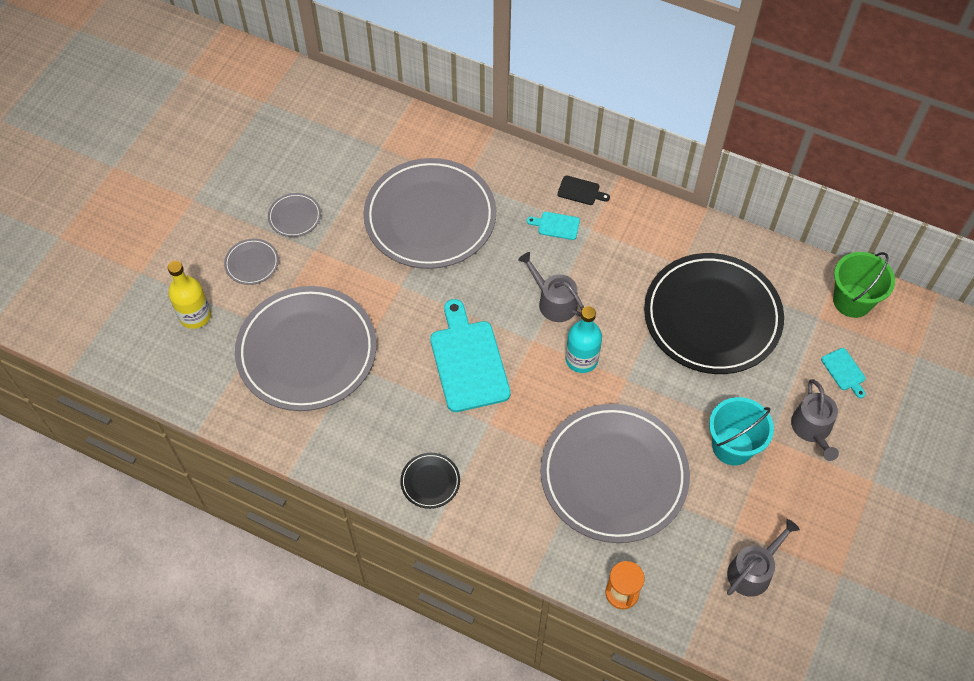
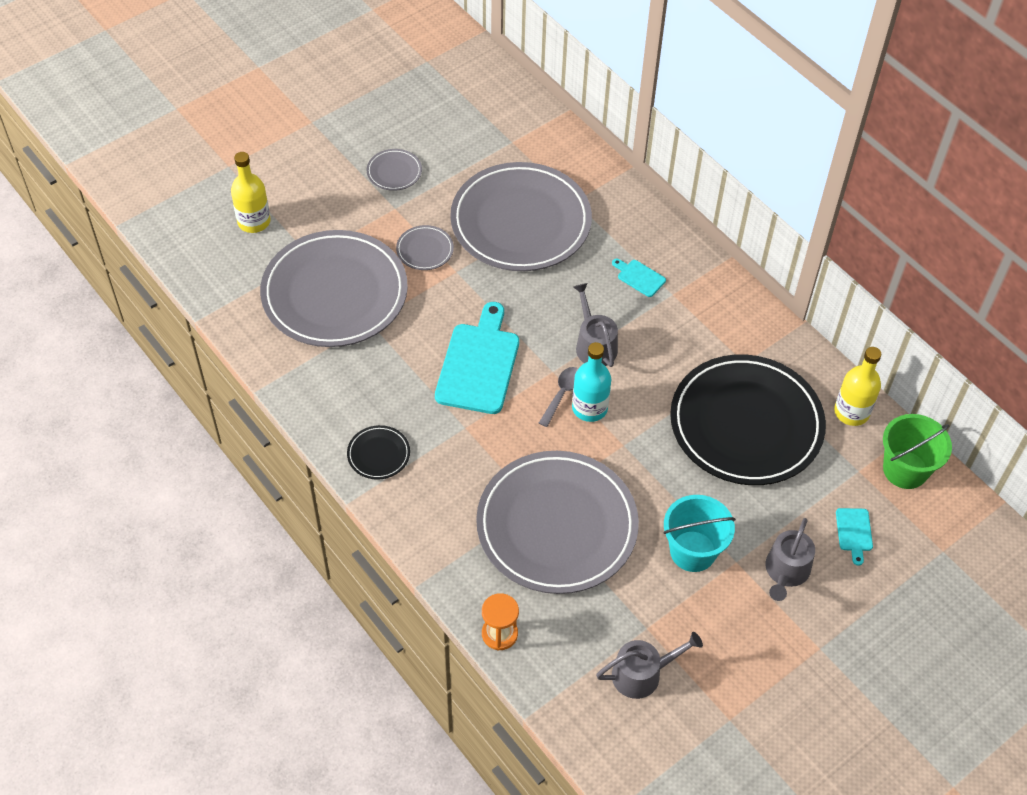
camera: 25 degrees right, 5 degrees down
(252, 263) = (331, 197): grey plate -> grey plate (425, 250)
(552, 357) = (562, 394): none -> grey spoon
(580, 191) = (683, 255): black cutting board -> none
(786, 270) = (851, 412): none -> yellow bottle

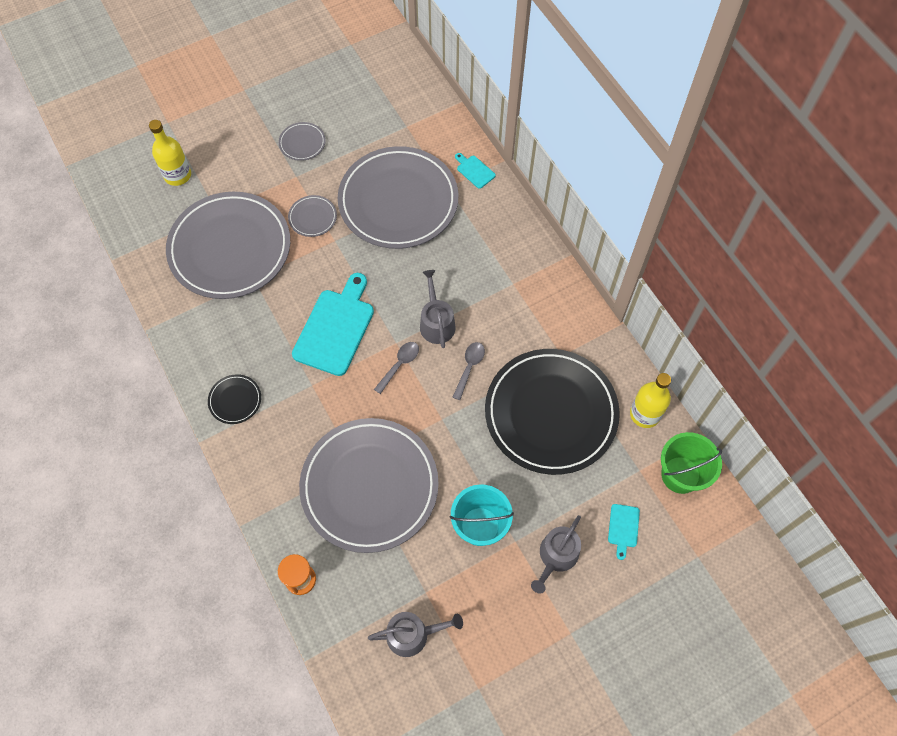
camera: 10 degrees right, 10 degrees up
(589, 408) = (420, 381): turquoise bottle -> none
(639, 277) = (488, 264): turquoise cutting board -> turquoise cutting board (474, 171)
(643, 387) = (469, 367): none -> grey spoon

